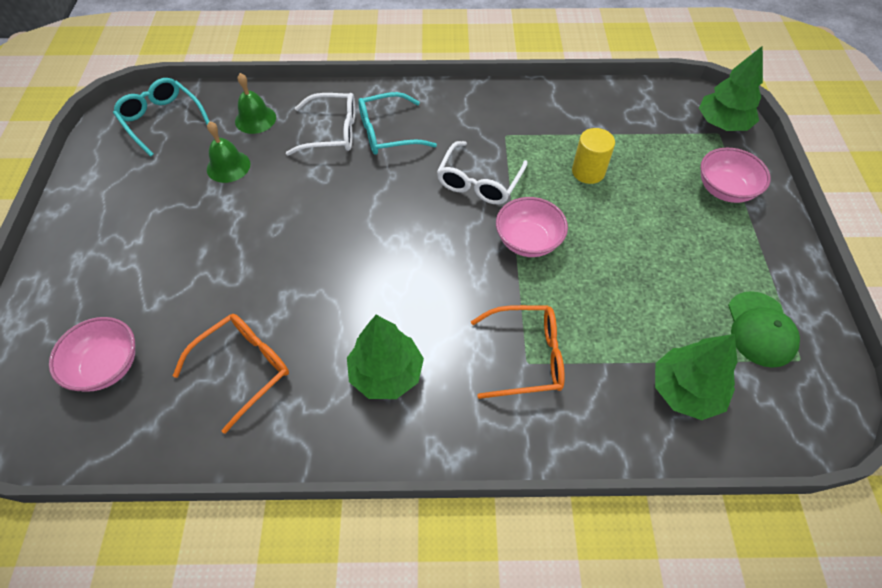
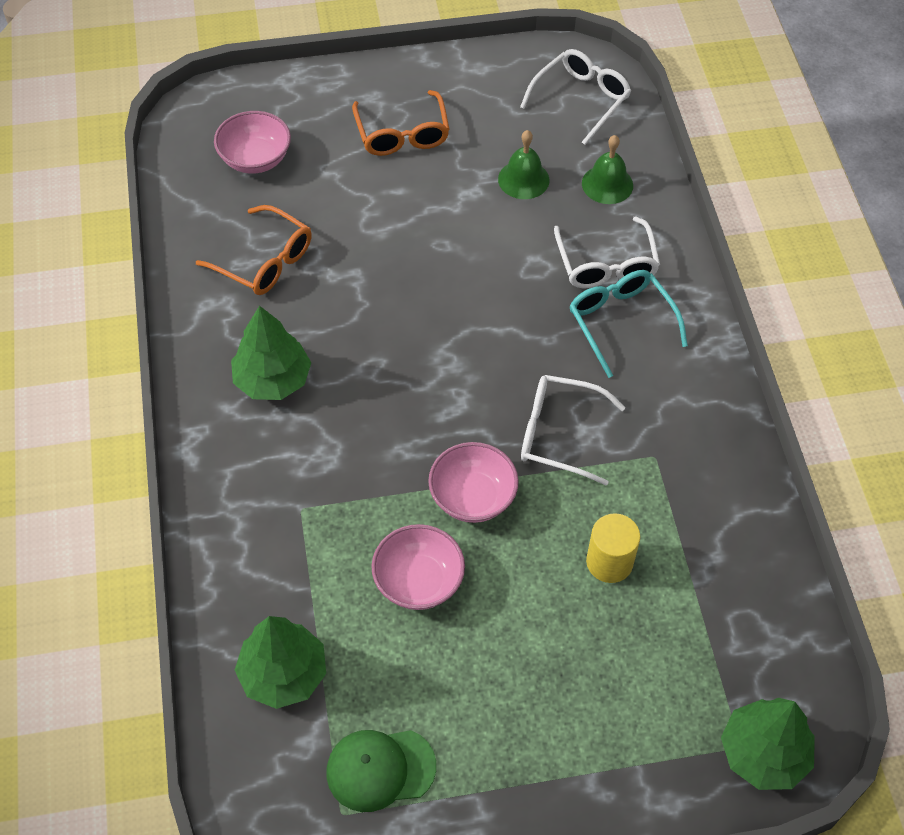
camera: 80 degrees right, 0 degrees up
(162, 120) = (581, 100): turquoise glasses -> white glasses
(526, 357) = (308, 507): orange glasses -> orange glasses (402, 134)
(725, 189) = (618, 745): pink bowl -> pink bowl (418, 581)

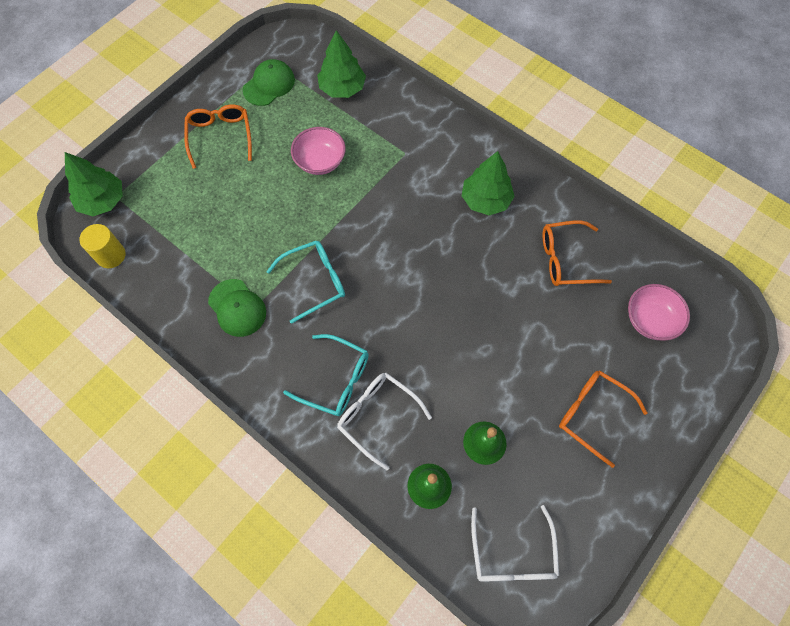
camera: 140 degrees right, 10 degrees up
(472, 497) = (330, 216): pink bowl -> none
(522, 731) = (220, 136): none -> orange glasses
(559, 434) = (314, 282): white glasses -> turquoise glasses
(609, 562) = (236, 234): yellow cylinder -> yellow cylinder (111, 255)
(674, 470) = (237, 308): none -> green cap

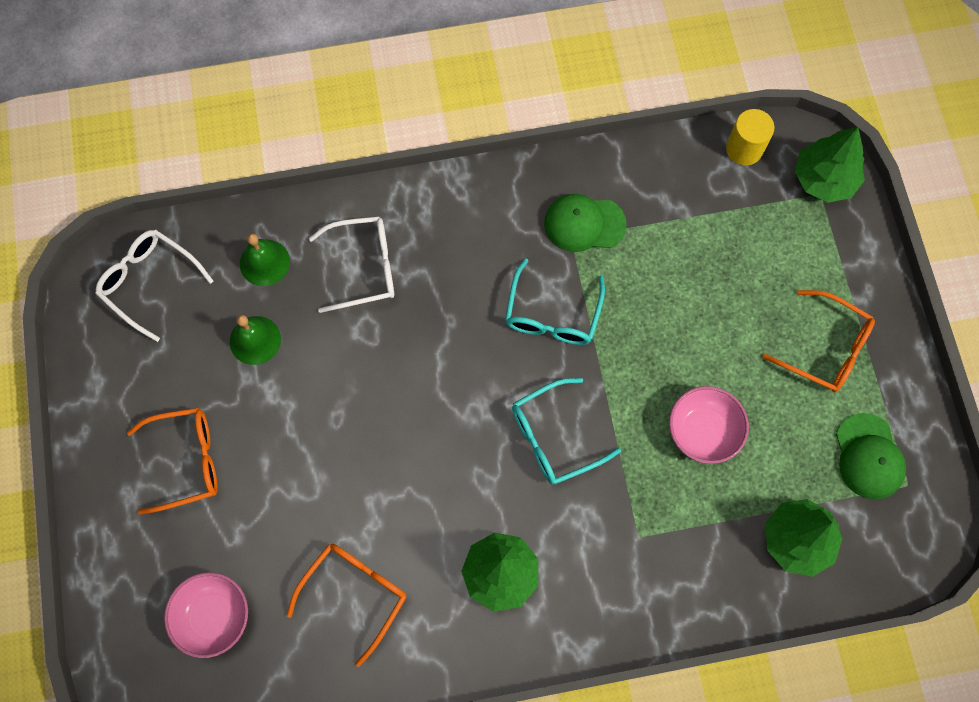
camera: 130 degrees right, 5 degrees up
(335, 380) = (431, 258): turquoise glasses -> turquoise glasses (554, 437)

